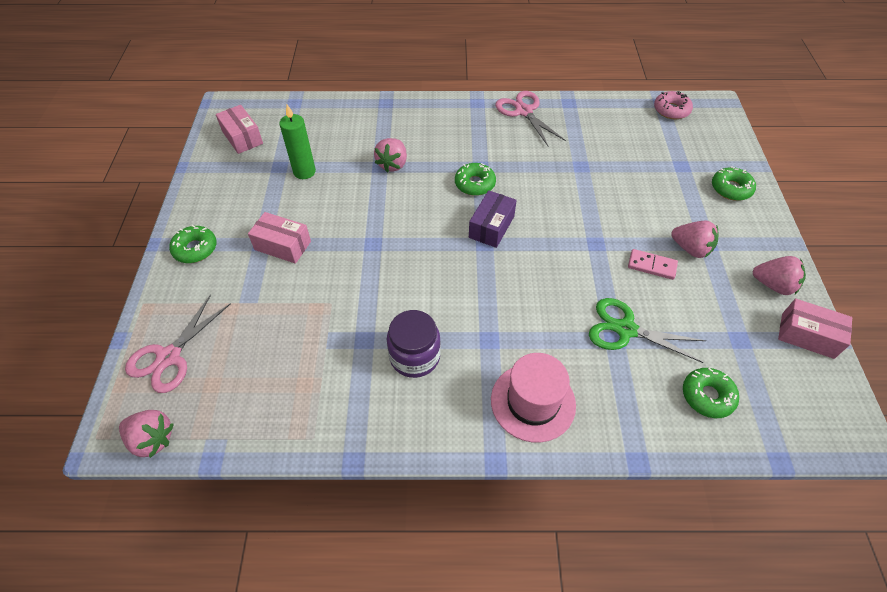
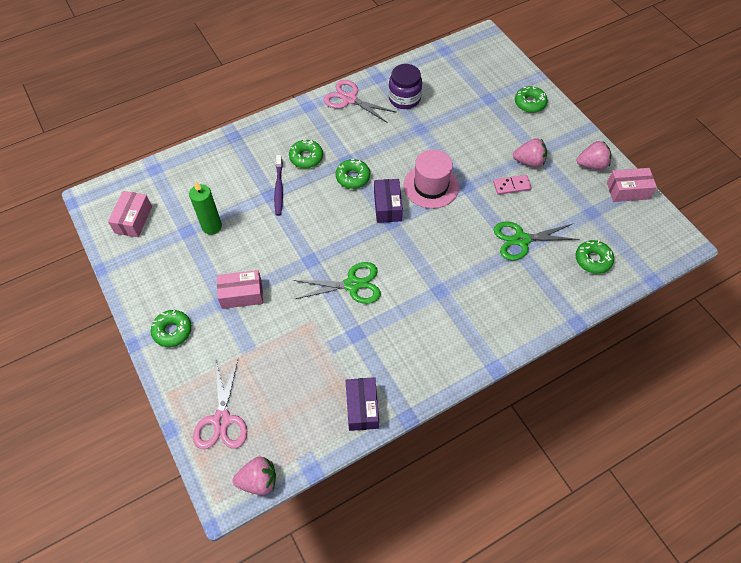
camera: 30 degrees left, 5 degrees up
(242, 137) = (133, 220): pink box -> pink box turned 75 degrees clockwise
(312, 422) = (362, 408): none -> purple box
(393, 164) = (279, 189): pink strawberry -> purple toothbrush
(398, 287) = (352, 285): none -> green scissors
(414, 356) = (399, 327): purple jar -> purple jar (404, 99)
(441, 147) = (306, 157): none -> green donut
(533, 402) = (494, 318): pink hat -> pink hat (431, 186)
(671, 110) = (456, 54): pink donut -> none

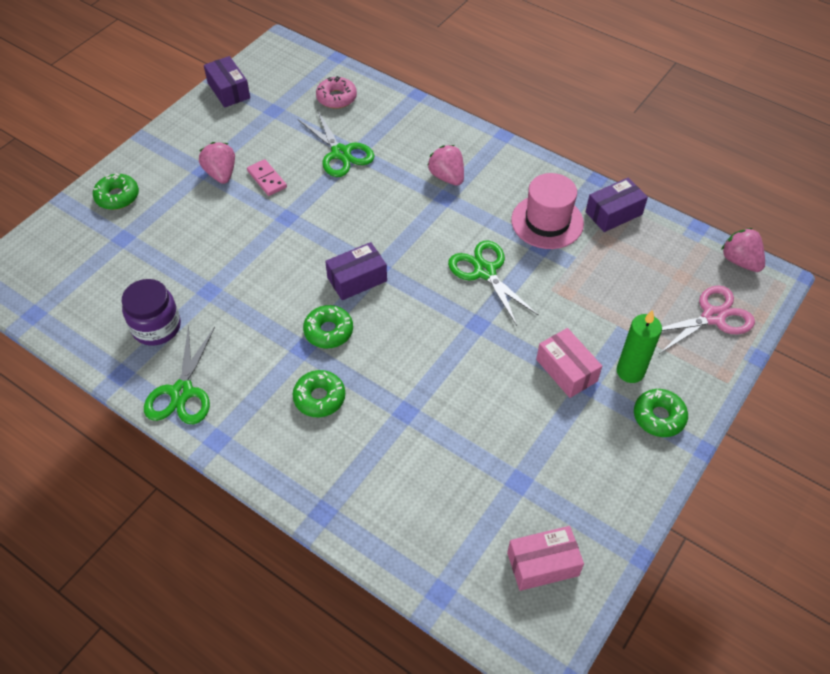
camera: 115 degrees left, 5 degrees down
(212, 226) = (494, 454): green candle -> green candle (630, 371)
(279, 189) = (390, 405): purple toothbrush -> none
(349, 99) = (182, 392): pink scissors -> green scissors
(431, 186) = (303, 249): pink hat -> pink hat (547, 222)
(592, 165) = (202, 123): pink strawberry -> pink strawberry (447, 177)
(593, 260) = (336, 98): green donut -> pink donut
(628, 191) = (229, 90): pink box -> purple box

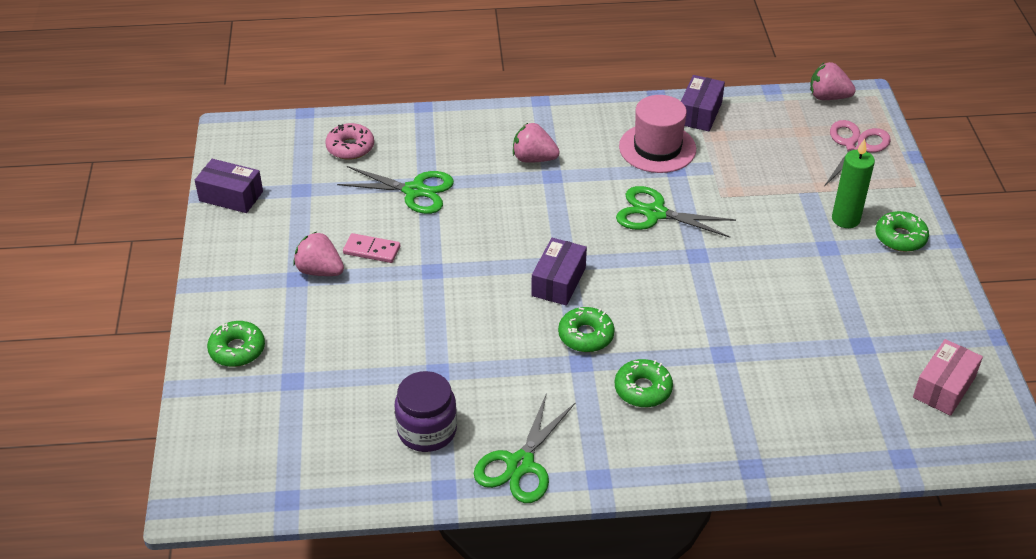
camera: 40 degrees left, 10 degrees down
(182, 392) = (520, 464): green scissors -> green scissors turned 60 degrees clockwise
(566, 370) = (802, 247): pink box -> none

